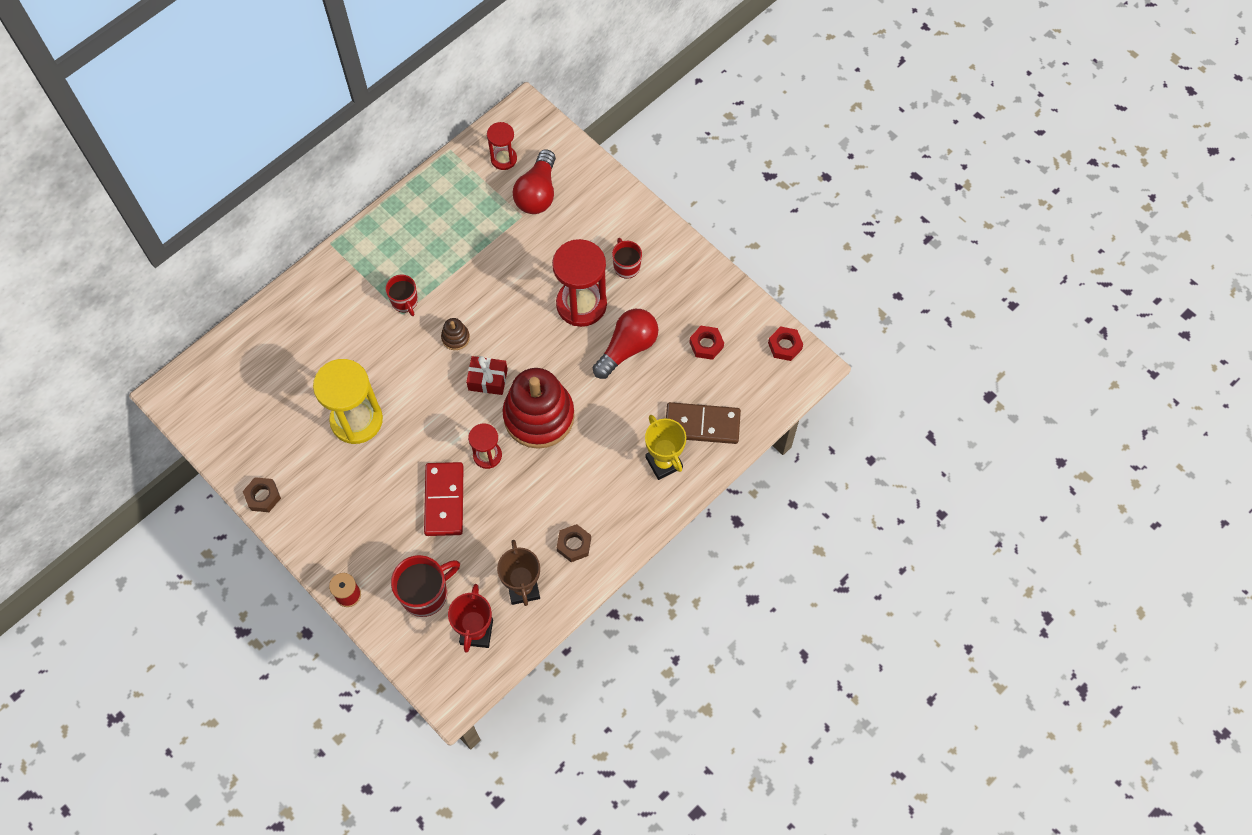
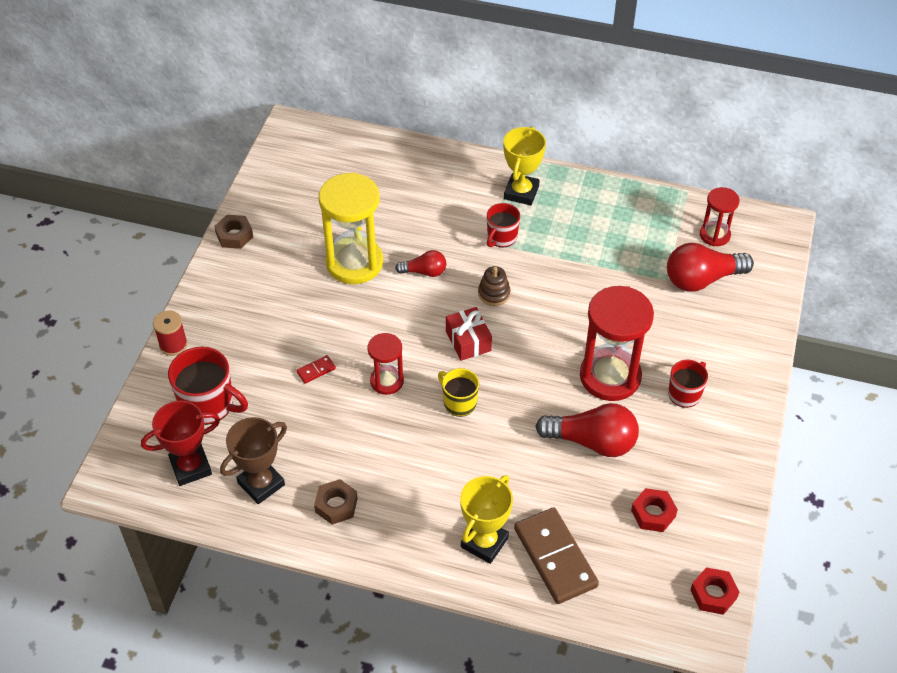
camera: 60 degrees right, 15 degrees down
(369, 262) = (521, 192): none -> yellow trophy
(401, 374) = (424, 272): none -> red light bulb
(444, 500) = (316, 370): red domino -> red domino, size x0.42
(539, 416) = (459, 402): red stacking toy -> yellow mug

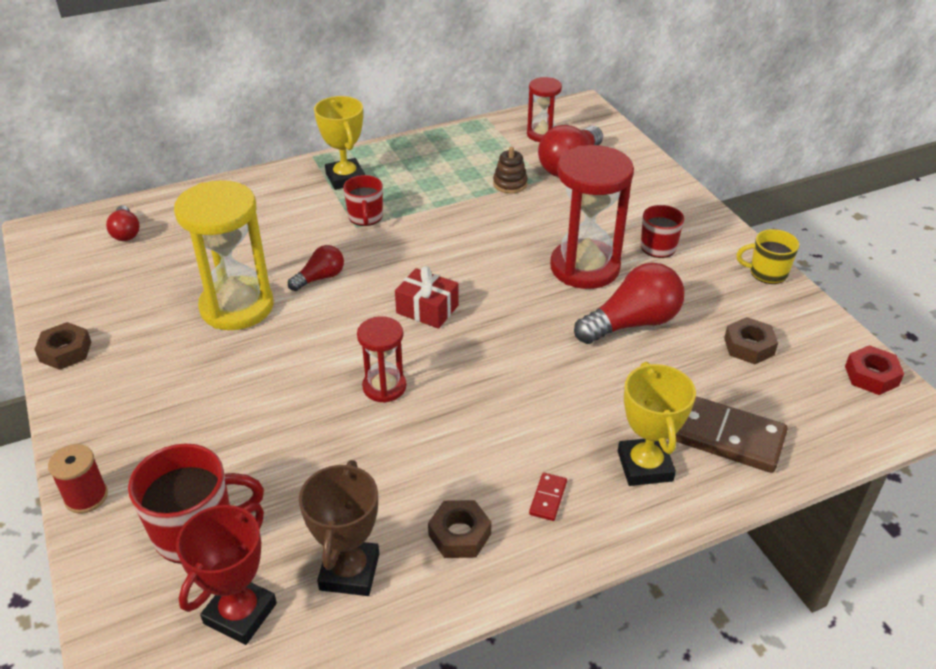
camera: 40 degrees left, 10 degrees down
(316, 370) = (296, 421): red domino -> red domino (548, 498)
(338, 158) = (126, 232): none -> red light bulb
(459, 402) = (478, 363): yellow mug -> yellow mug (767, 273)
(494, 293) = (408, 261): brown stacking toy -> brown stacking toy (510, 184)
(653, 513) = (749, 346): red nut -> brown nut

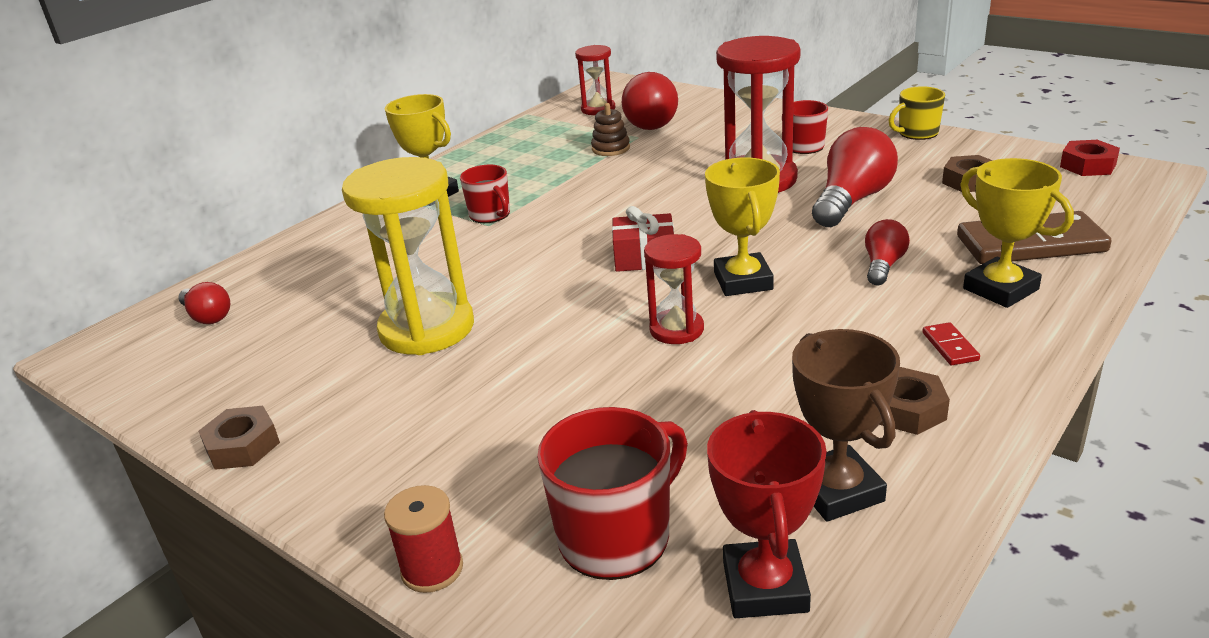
camera: 25 degrees left, 10 degrees down
(320, 278) = (497, 274): red light bulb -> red light bulb (883, 265)
(471, 365) = (743, 281): none -> yellow trophy

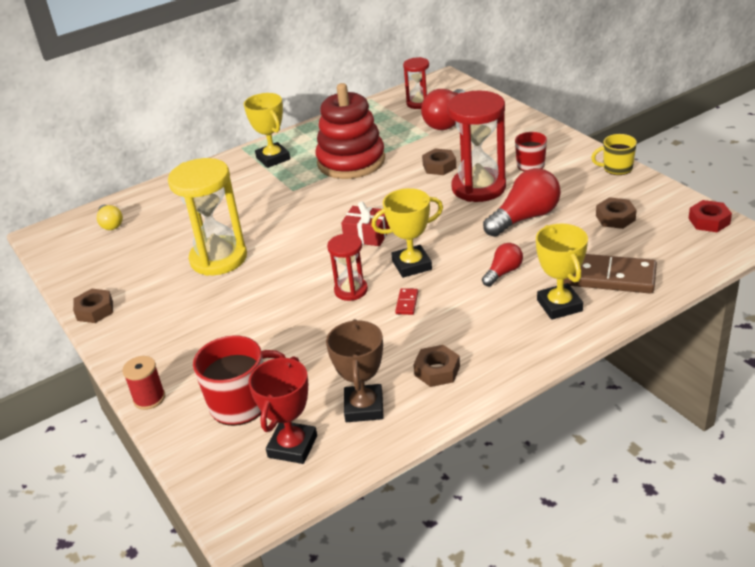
camera: 20 degrees right, 5 degrees up
(207, 316) = (111, 224): red light bulb -> yellow light bulb
(490, 215) = (298, 182): red mug -> none
(552, 180) = (351, 161): none -> red stacking toy
(610, 148) = (404, 141): brown stacking toy -> none
(683, 166) = (439, 166): none -> brown nut
(743, 281) = (411, 265): yellow trophy -> yellow trophy turned 60 degrees clockwise
(950, 346) = (495, 337): red domino -> red domino (407, 303)

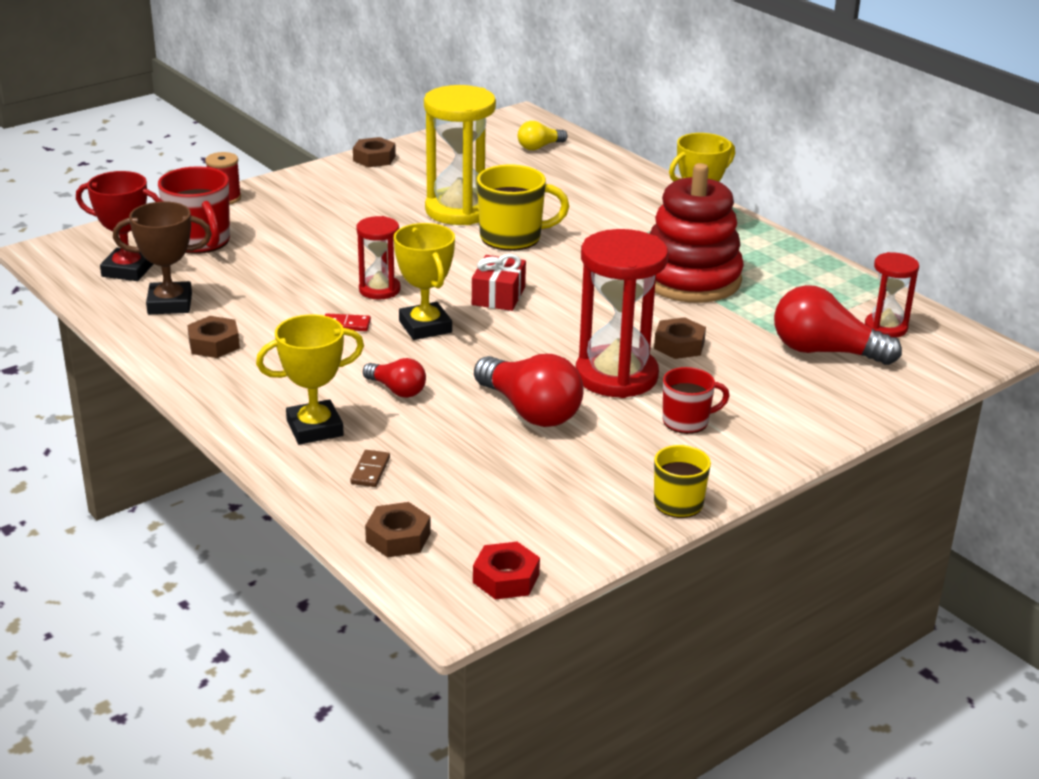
camera: 80 degrees right, 5 degrees down
(273, 232) = (512, 237): none -> yellow mug
(608, 277) = (370, 471): brown domino -> brown domino, size x0.42
(615, 218) = (523, 488): brown nut -> brown nut (398, 537)

